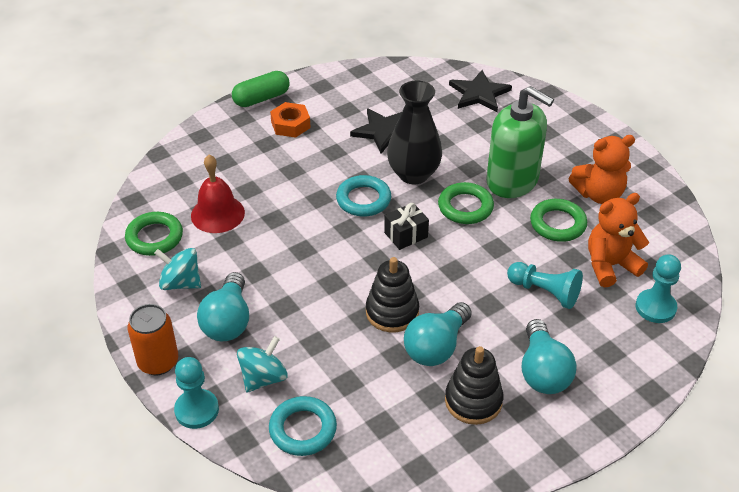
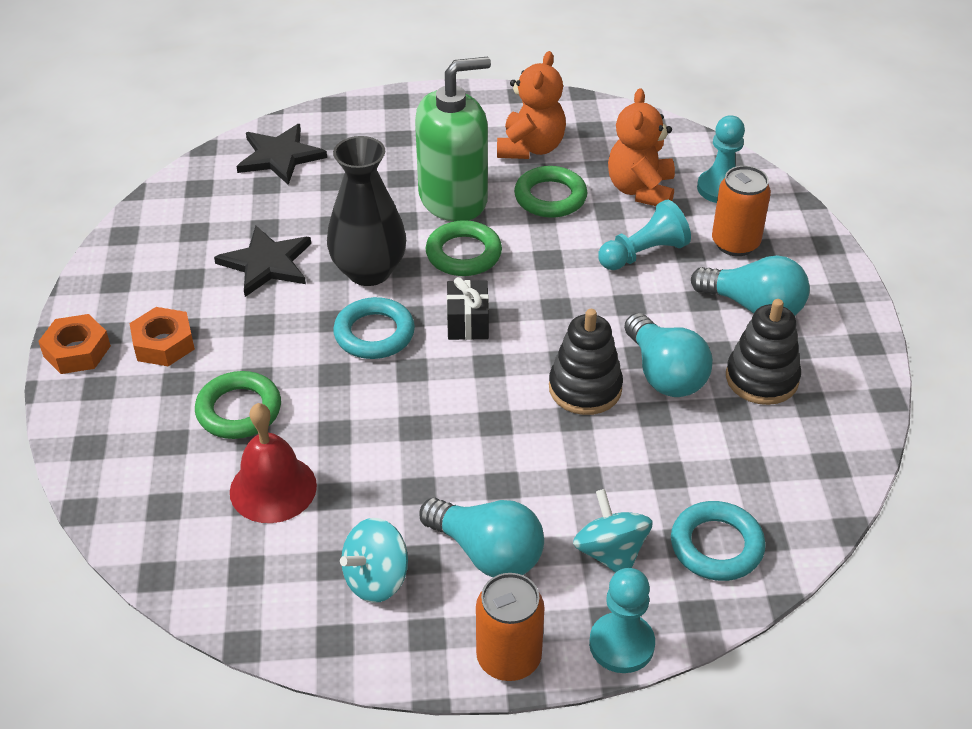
camera: 60 degrees left, 0 degrees up
(154, 237) = (259, 578): green ring -> green ring (239, 410)
(261, 98) = (77, 351): green capsule -> orange nut
(602, 337) = (735, 243): none -> orange can

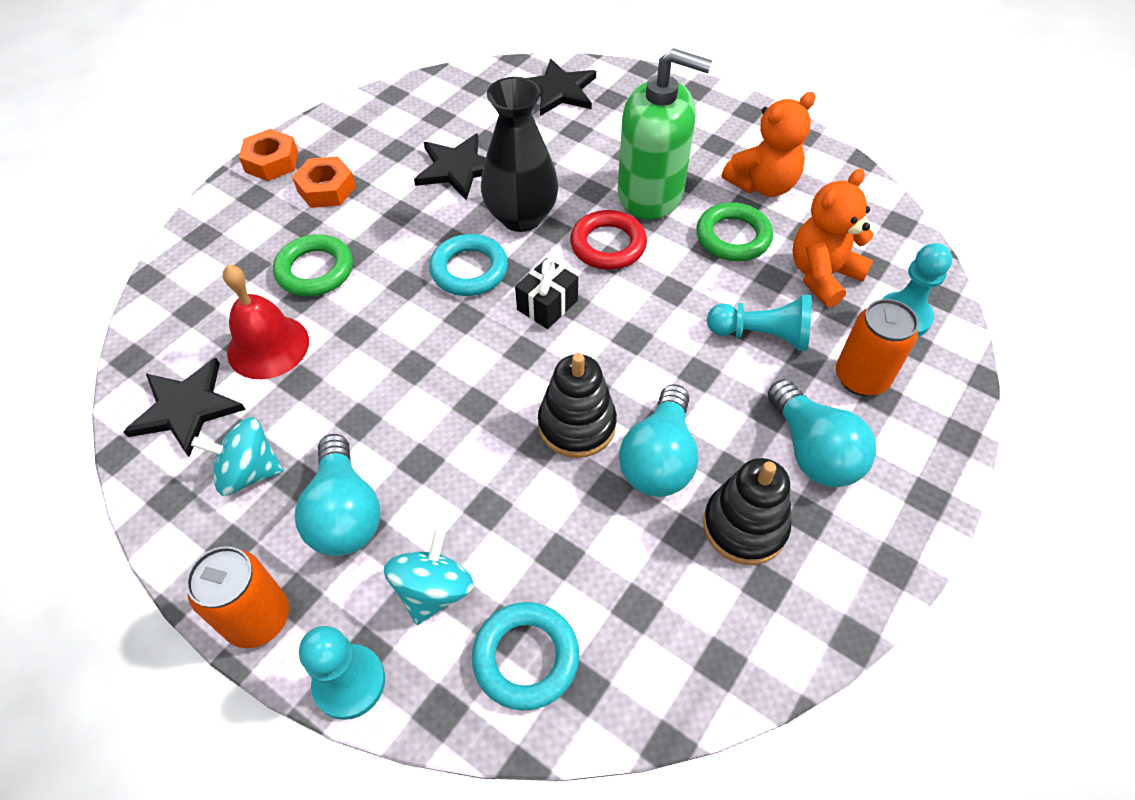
camera: 40 degrees right, 10 degrees up
(261, 574) = (186, 408): none -> black star
(463, 254) = (608, 245): green ring -> red ring

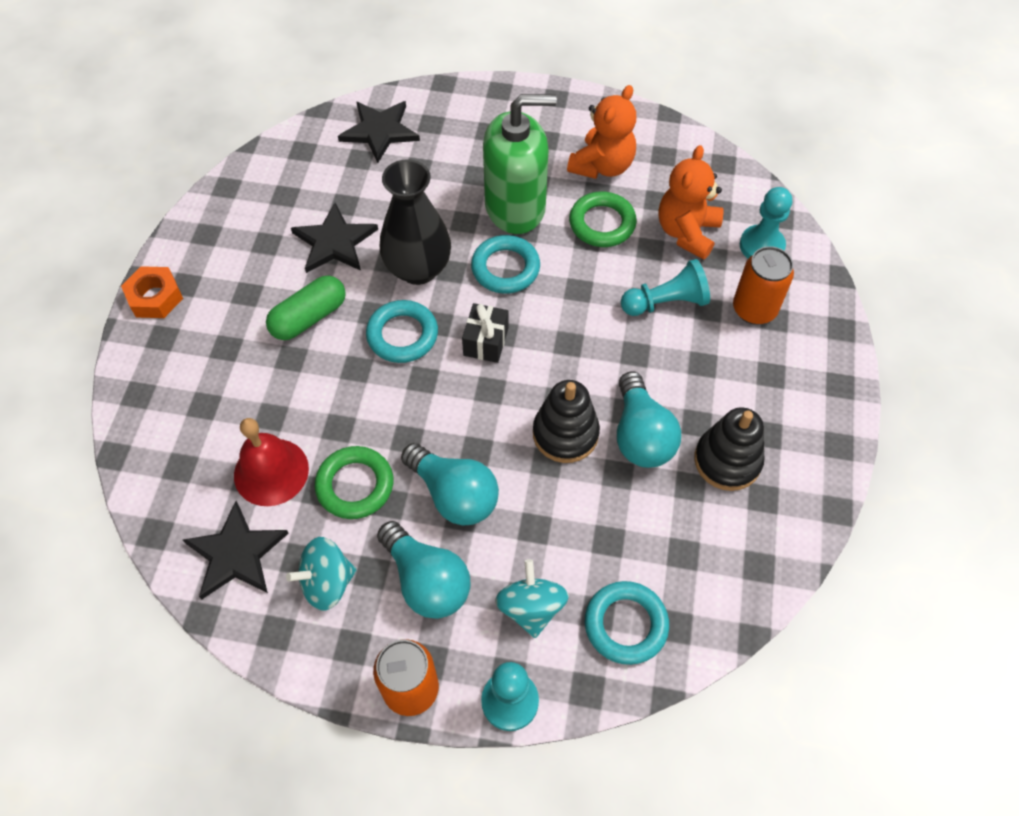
camera: 25 degrees left, 5 degrees up
(315, 270) = (267, 387): green ring -> green ring (355, 485)
(326, 189) = (226, 306): orange nut -> none
(392, 224) = (309, 317): none -> green capsule
(608, 245) = (505, 268): red ring -> turquoise ring
(813, 451) = (747, 382): turquoise light bulb -> turquoise light bulb (454, 494)

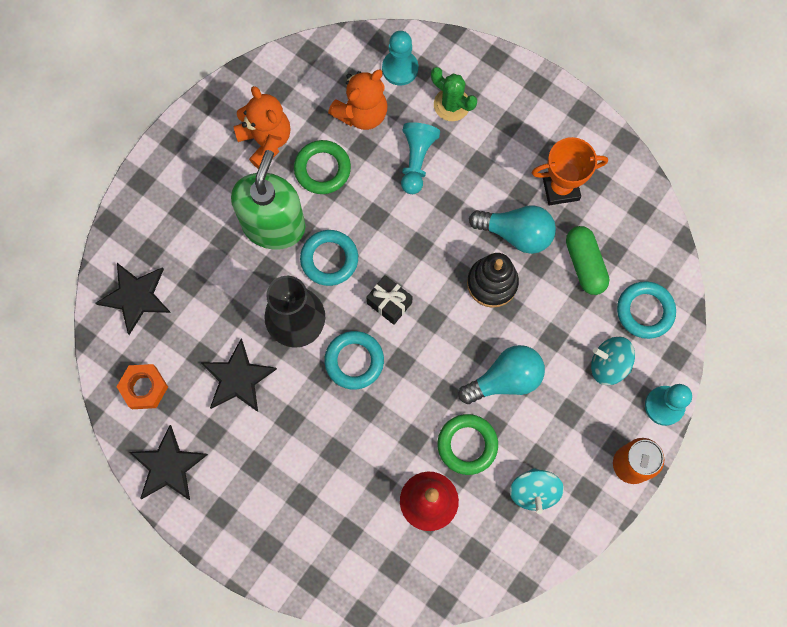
camera: 65 degrees left, 15 degrees up
(155, 297) = (223, 541): orange nut -> orange nut (144, 388)
(236, 553) = (484, 547): black star -> black star (168, 466)
(309, 317) = (303, 425): green capsule -> green capsule (584, 264)
(426, 580) = (561, 424): turquoise light bulb -> none
(687, 232) = (362, 113): orange teddy bear -> orange teddy bear turned 90 degrees counterclockwise
(727, 461) = (560, 188): black stacking toy -> orange trophy
(754, 309) = (451, 105): orange can -> green cactus

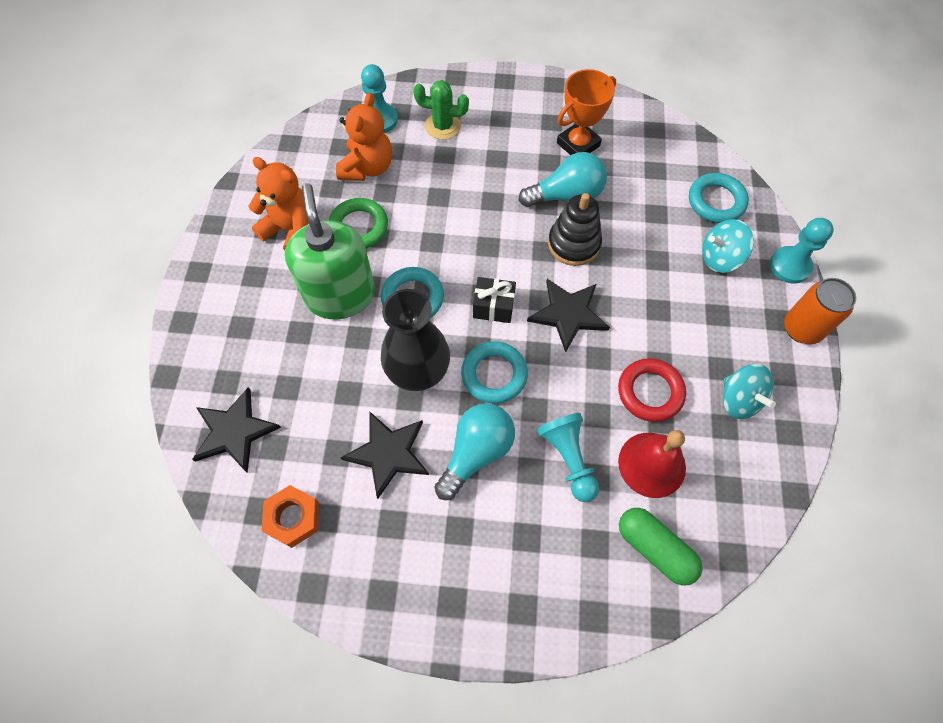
camera: 30 degrees left, 10 degrees down
(168, 466) = (365, 586): black star -> black star (568, 314)
(416, 161) = (440, 181): turquoise pawn -> turquoise pawn (568, 458)
(467, 445) = (650, 392): green ring -> red ring
(505, 379) = (642, 316): turquoise light bulb -> turquoise light bulb (476, 453)
(584, 264) = (640, 191): green capsule -> green capsule (655, 548)

